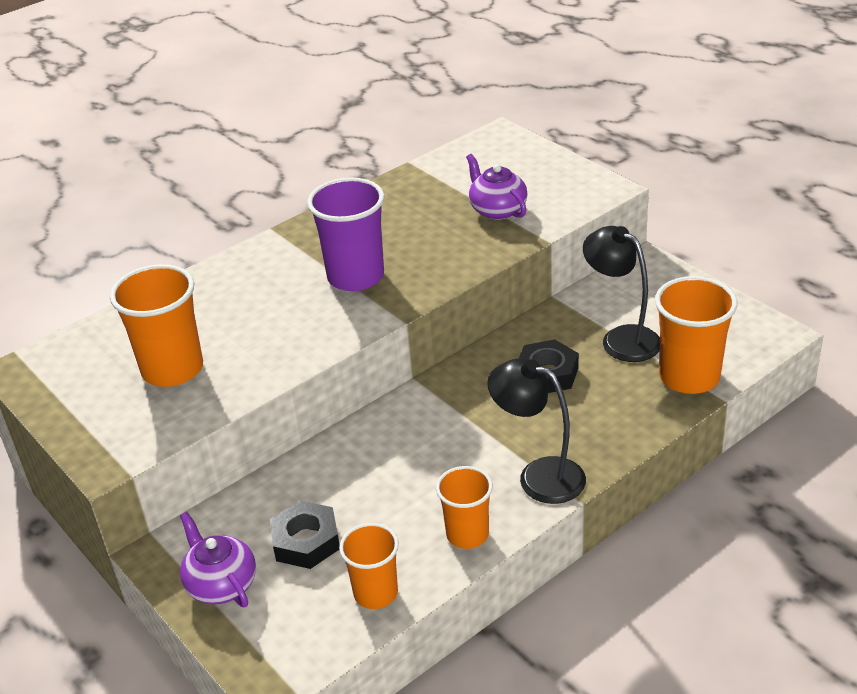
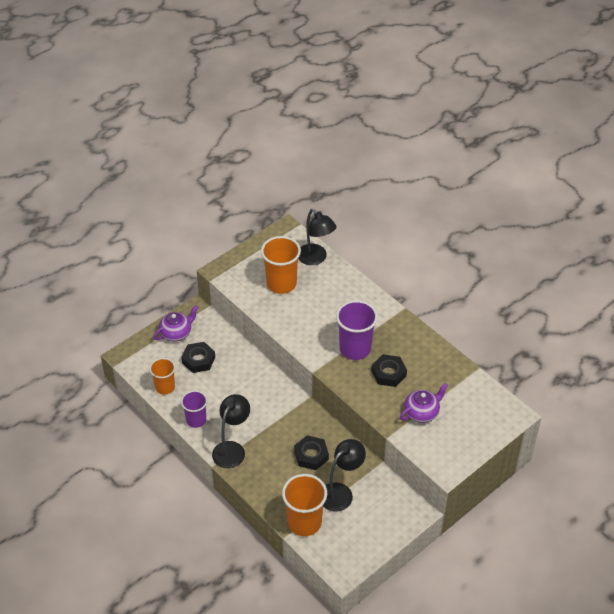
camera: 85 degrees right, 10 degrees up
(119, 328) = (316, 258): none -> black lamp
(414, 241) = (388, 373): none -> black nut
(467, 534) = (196, 420): orange cup -> purple cup

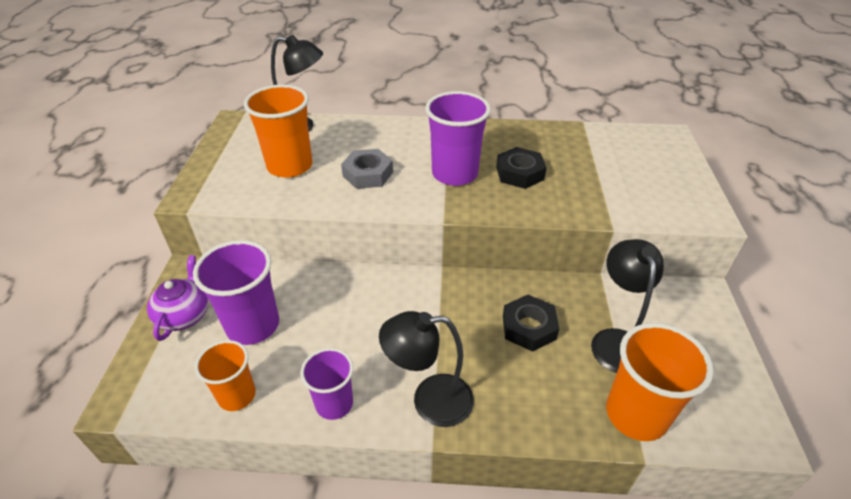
camera: 45 degrees left, 5 degrees down
(198, 360) = (253, 325): black nut -> purple cup
(232, 449) = (430, 401): black lamp -> black lamp turned 75 degrees counterclockwise
(312, 317) = (368, 174): none -> grey nut
(422, 412) = (603, 184): purple teapot -> none

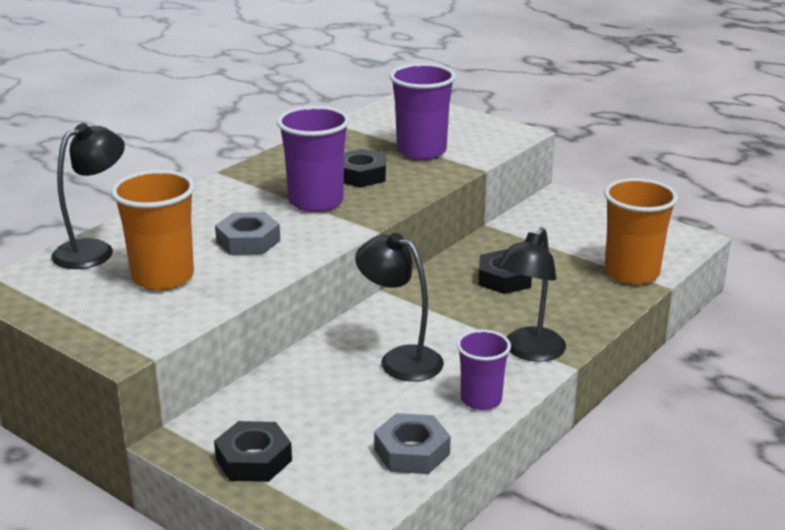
camera: 55 degrees left, 15 degrees down
(184, 315) = (253, 459): purple teapot -> black nut
(237, 395) = (412, 451): orange cup -> grey nut
(253, 325) = (326, 418): purple cup -> purple cup (421, 151)
(615, 341) = (560, 250): black lamp -> black lamp (400, 359)

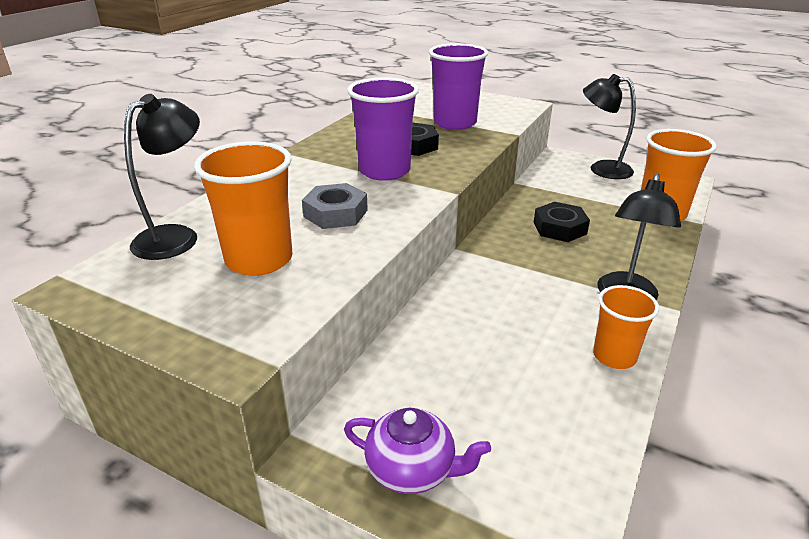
camera: 10 degrees left, 5 degrees up
(253, 459) = (412, 469): black nut -> purple teapot
(400, 359) = (511, 319): black lamp -> black lamp (601, 169)
(412, 451) = (581, 432): grey nut -> none
(481, 400) = (614, 356): purple cup -> orange cup

